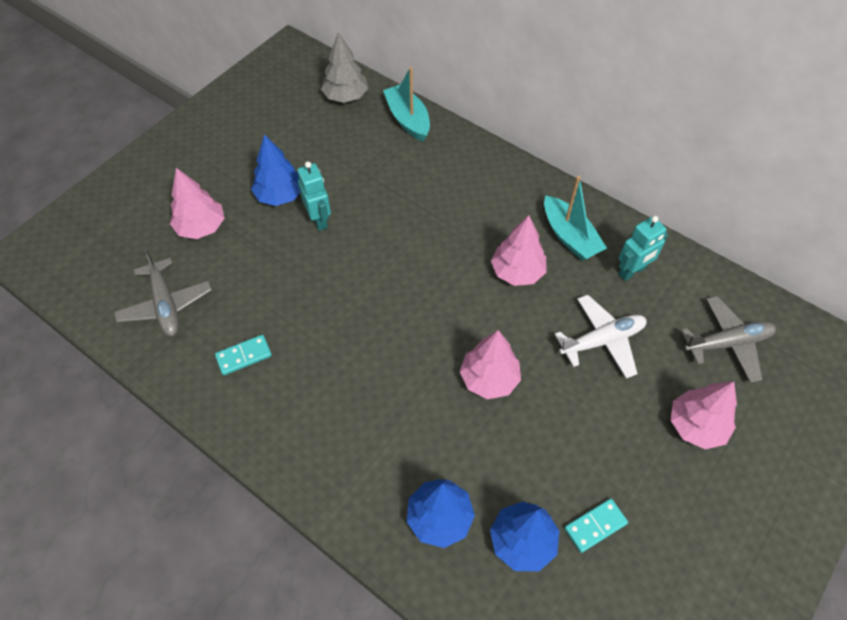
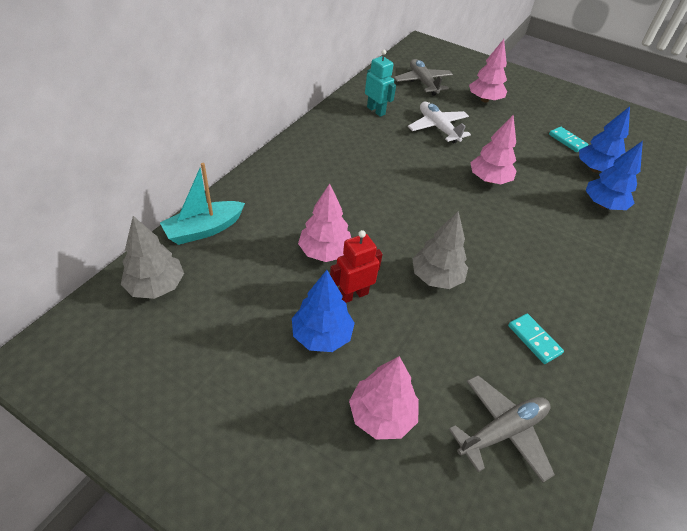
camera: 100 degrees left, 10 degrees down
(319, 219) = (353, 295): turquoise robot -> red robot
(332, 288) = (436, 277): none -> grey tree
(517, 272) = (389, 162): pink tree -> pink tree (325, 252)
(569, 237) = (349, 135): turquoise boat -> none

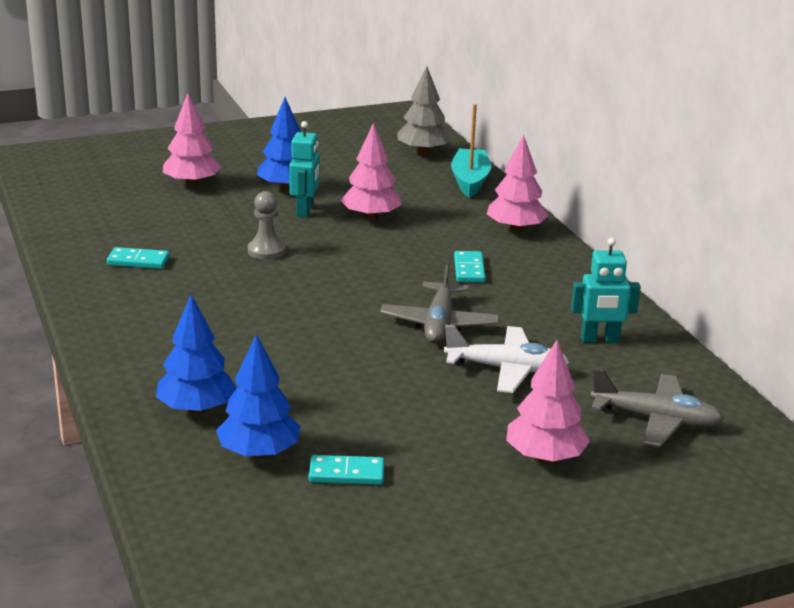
camera: 130 degrees right, 20 degrees down
(352, 175) = (469, 269): none -> turquoise domino
(353, 295) = (305, 211): red robot -> turquoise robot
(436, 277) = (266, 251): grey tree -> grey pawn
(489, 180) = (353, 350): pink tree -> pink tree (516, 229)
(502, 431) = (108, 214): grey plane -> grey plane (439, 324)

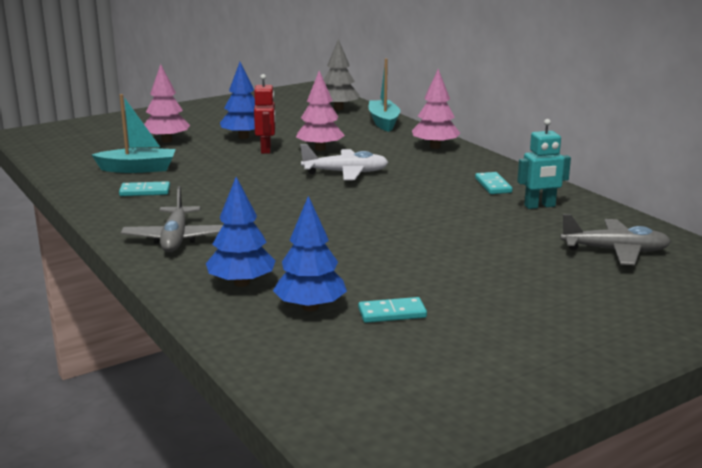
camera: 10 degrees left, 5 degrees down
(142, 225) = (138, 169): none -> turquoise boat
(266, 251) = (248, 176): grey pawn -> none
(305, 211) = (266, 149): turquoise robot -> red robot
(439, 324) = (411, 208): grey plane -> grey plane (175, 239)
(469, 269) = (414, 173): turquoise domino -> turquoise domino (493, 185)
(506, 369) = (480, 231): white plane -> white plane (345, 173)
(545, 457) = (546, 284): pink tree -> none

